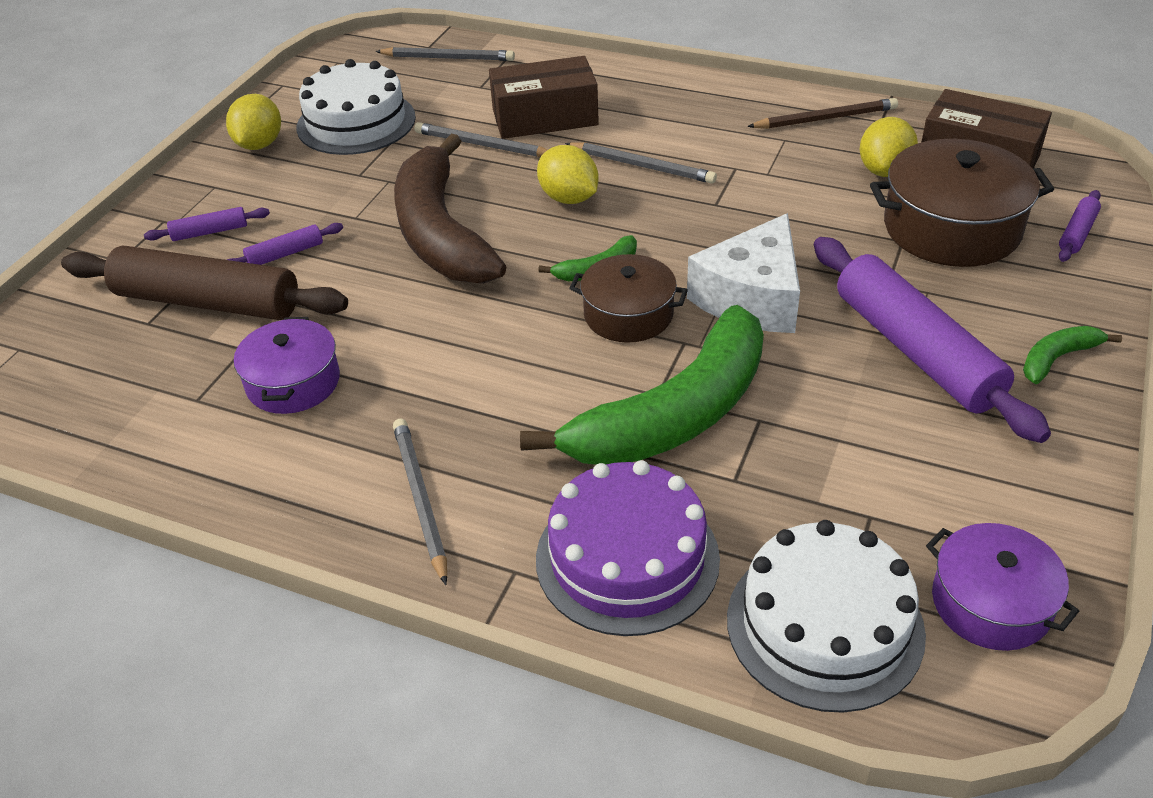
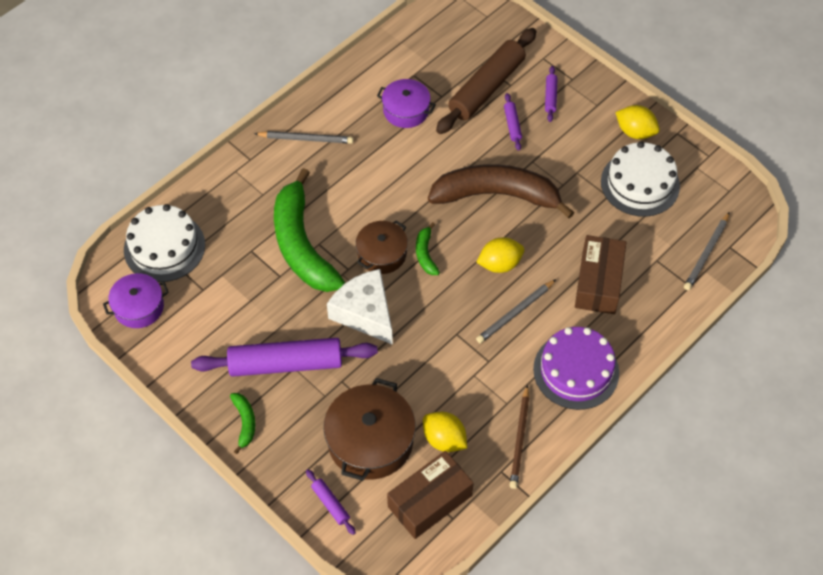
camera: 110 degrees right, 15 degrees up
(482, 145) = (580, 240): grey pencil -> none
(627, 558) = (234, 197): purple cake -> purple cake (576, 370)

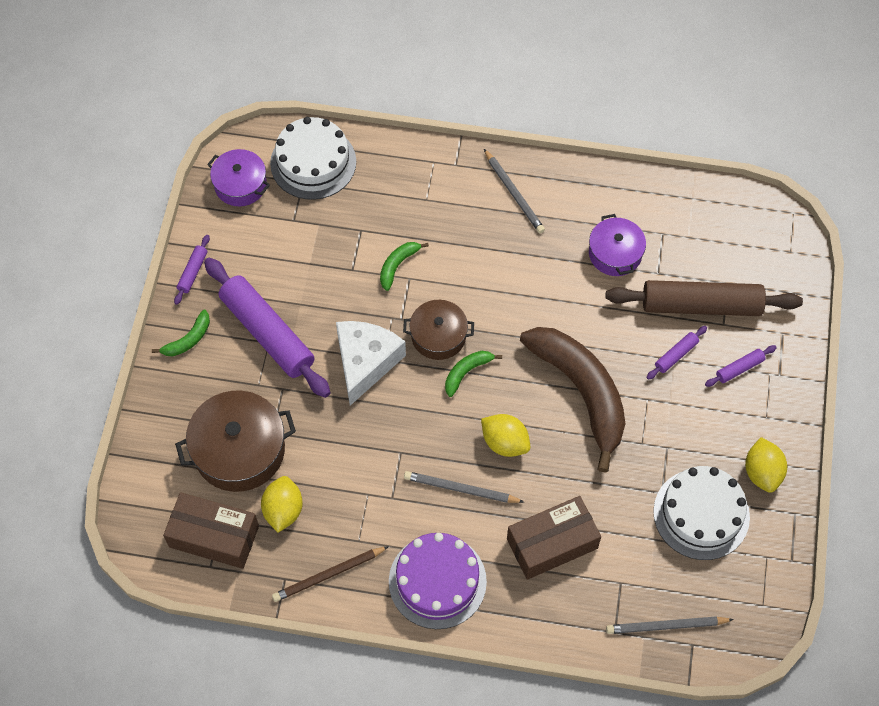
camera: 55 degrees right, 5 degrees up
(302, 245) = (397, 265): green banana -> green banana, size x0.42
(330, 504) = (157, 457): purple rolling pin -> purple rolling pin (192, 272)

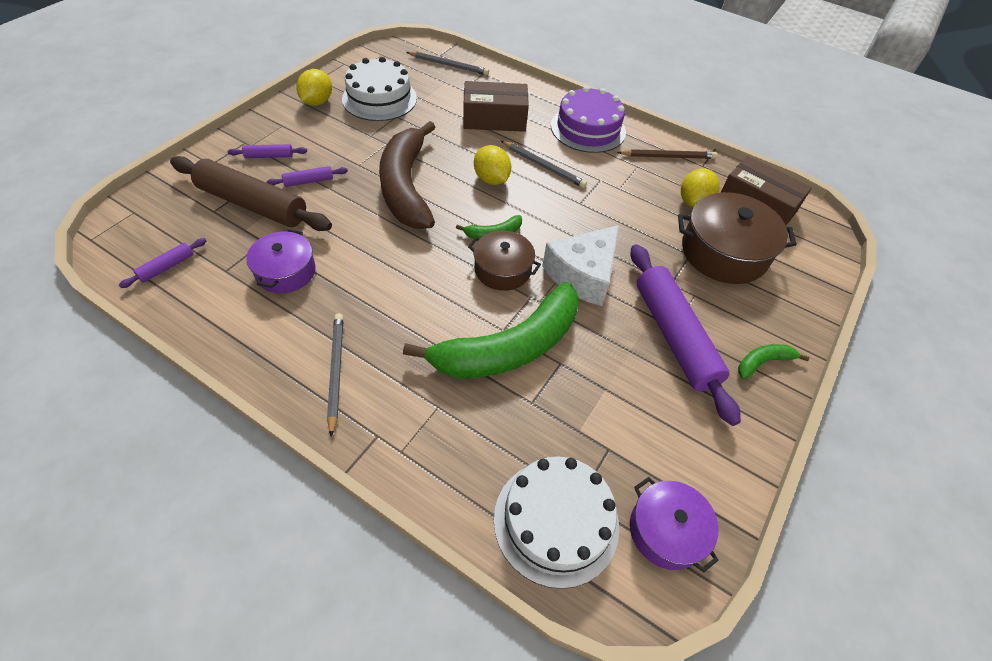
camera: 160 degrees left, 10 degrees down
(192, 272) = (749, 435): purple rolling pin -> purple rolling pin (167, 267)
(397, 265) = (509, 347): green banana -> green banana, size x2.40

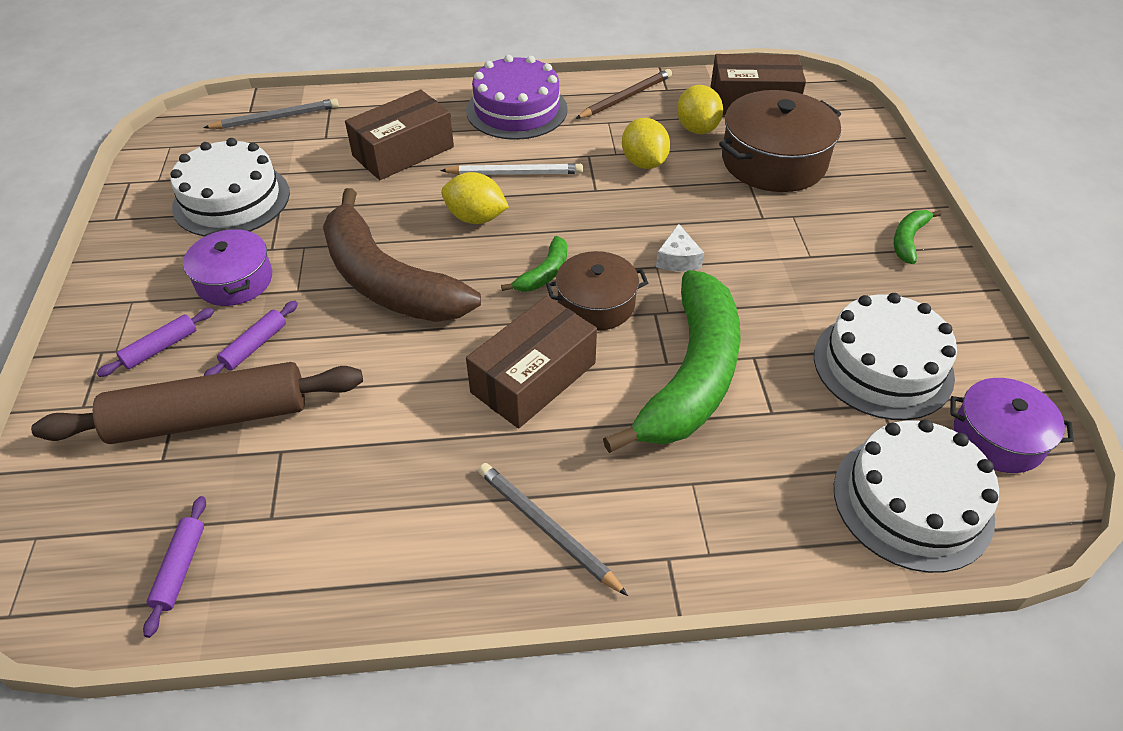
camera: 35 degrees left, 5 degrees down
(286, 271) = (354, 465): purple pot -> purple pot (234, 280)
(317, 102) = (148, 247): yellow lemon -> yellow lemon (644, 163)
(420, 287) = (533, 377): none -> brown box
(543, 166) = (515, 173): grey pencil -> white pencil
(583, 274) = (678, 259): white cheese -> white cheese, size x0.47
(640, 427) = (882, 365): none -> white cake
(674, 336) = (818, 264): purple rolling pin -> none

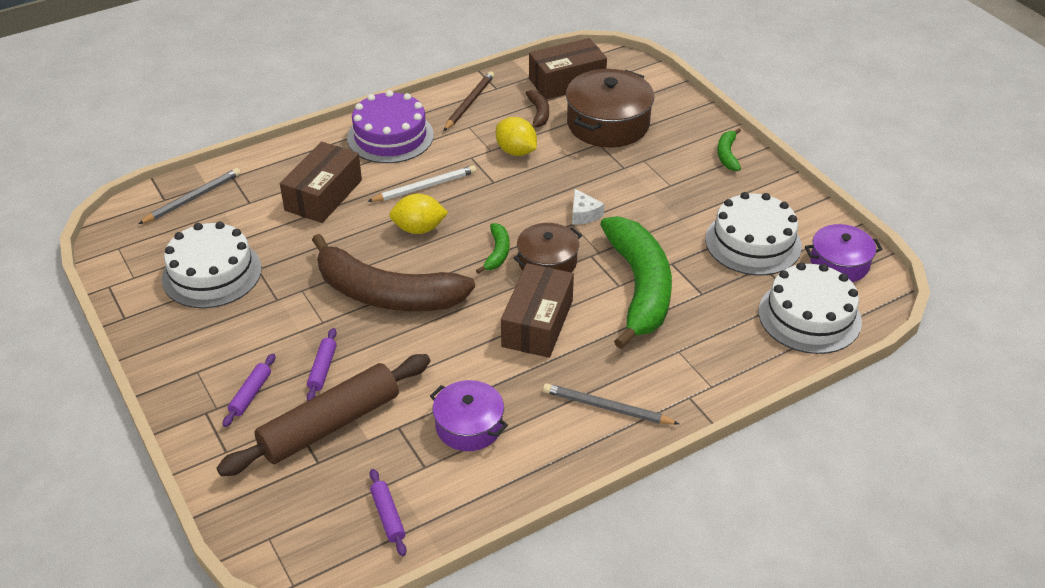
camera: 25 degrees left, 5 degrees down
(234, 280) = (267, 331): purple pot -> purple pot (469, 426)
(697, 129) = (538, 114): yellow lemon -> brown banana

